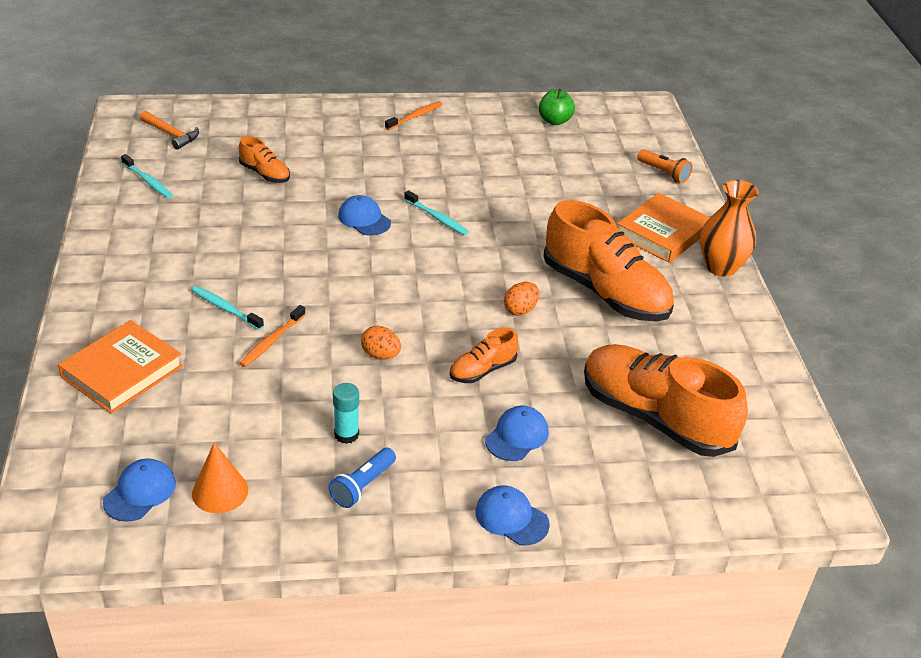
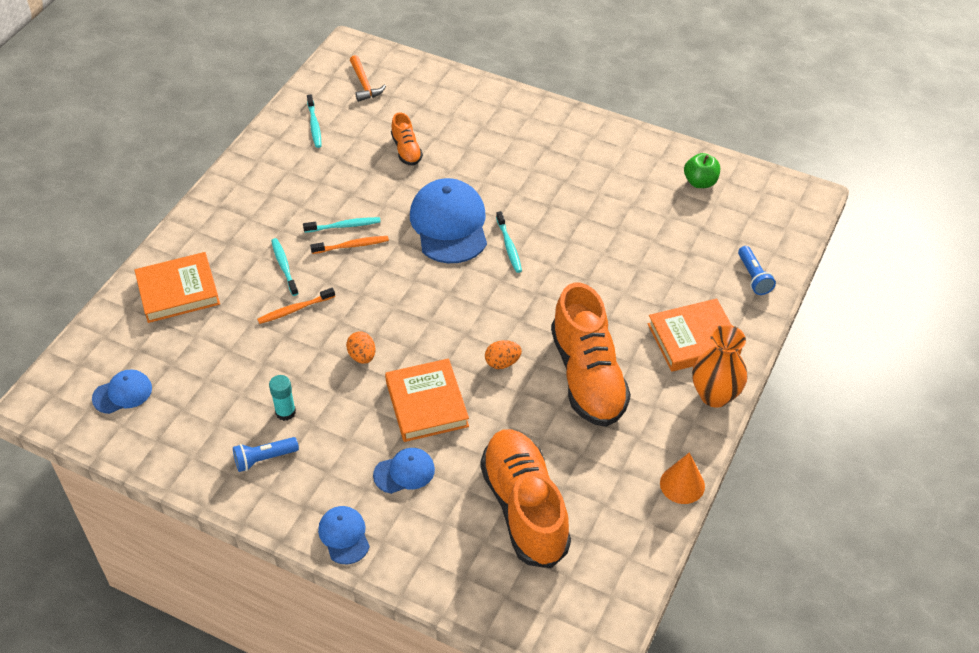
camera: 35 degrees right, 10 degrees up
(220, 491) = (171, 417): orange cone -> orange cone (682, 484)
(258, 253) = (344, 226): none -> turquoise toothbrush
(364, 219) = (449, 224): blue cap -> blue cap, size x1.96
(415, 116) = (577, 134): orange toothbrush -> orange toothbrush (352, 246)
(482, 370) = (426, 404): orange shoe -> orange book
(664, 173) = (753, 277): orange flashlight -> blue flashlight

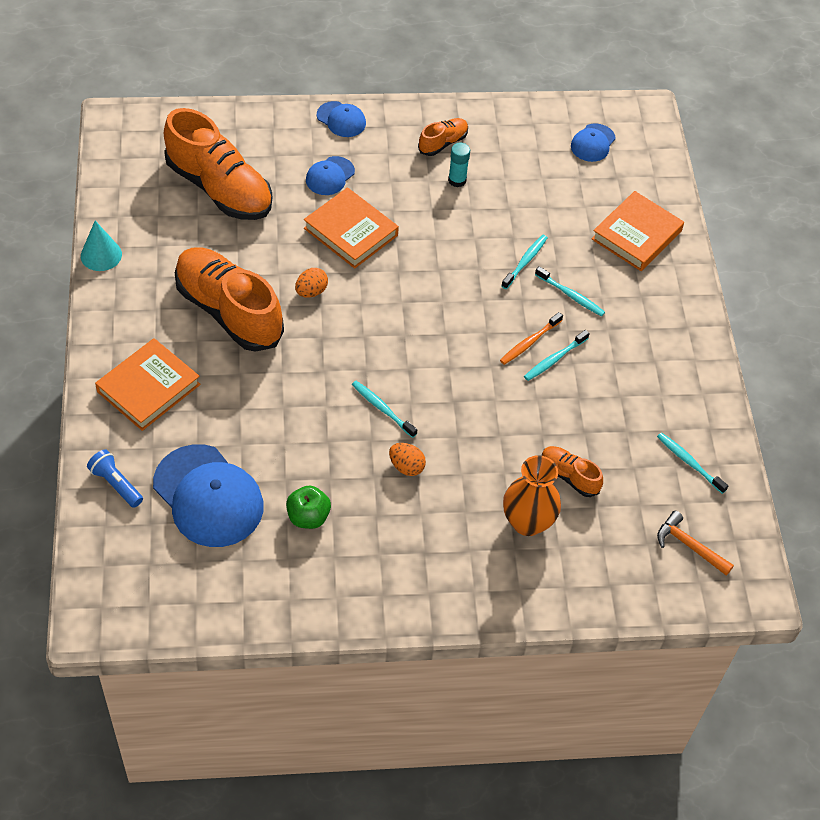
camera: 145 degrees right, 5 degrees up
(264, 459) = (443, 143): blue flashlight -> orange shoe
(294, 309) = (525, 261): orange toothbrush -> turquoise toothbrush
(362, 356) = (434, 247): orange egg -> orange egg (406, 466)
(449, 224) = (457, 406): blue cap -> blue cap (208, 496)
(682, 484) = (101, 255): orange cone -> turquoise cone
(700, 182) = (226, 585): green apple -> green apple (308, 517)
(715, 395) = (105, 341): orange vase -> orange vase (527, 522)

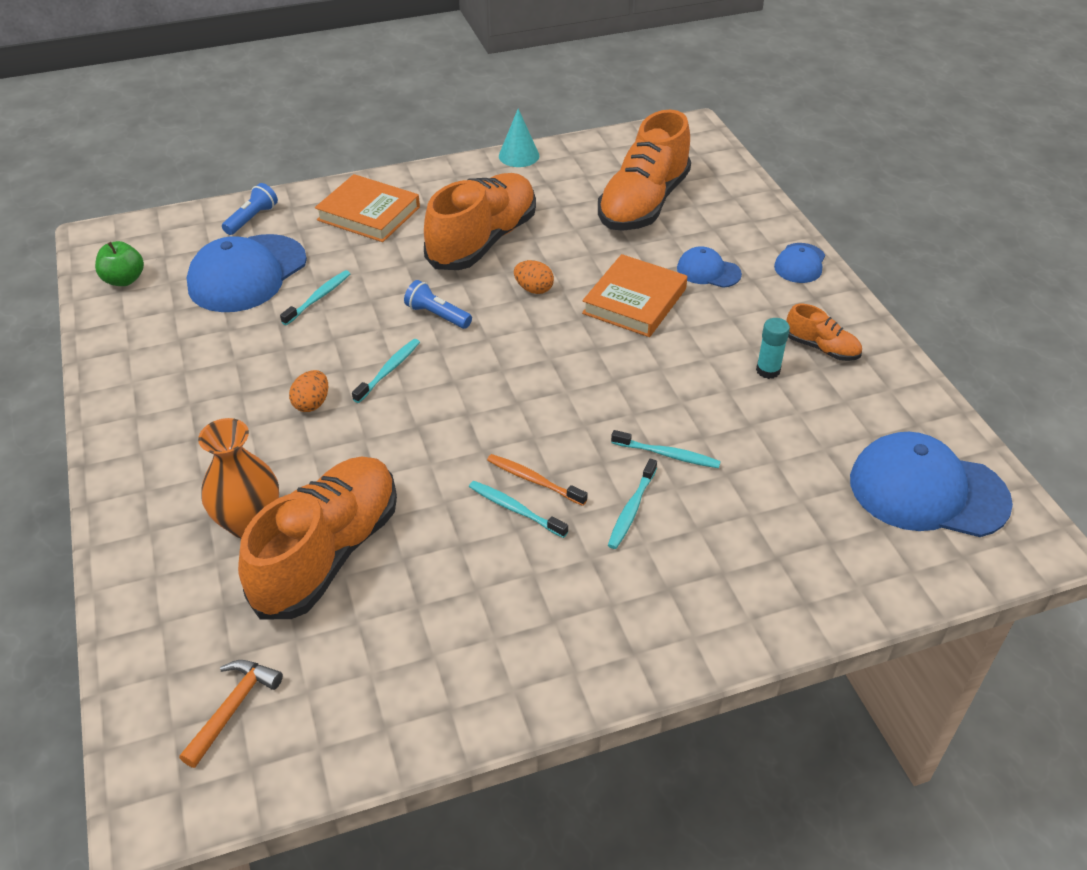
camera: 80 degrees right, 10 degrees down
(308, 517) = (231, 343): green apple -> green apple (124, 280)
(322, 363) = (437, 315): none -> blue flashlight
(569, 476) = (328, 554): orange shoe -> orange shoe, size x2.15
(593, 143) = (927, 491): blue cap -> blue cap, size x1.96
(636, 235) = (781, 566): orange book -> none
(689, 462) = (380, 689): turquoise toothbrush -> turquoise toothbrush (318, 298)

